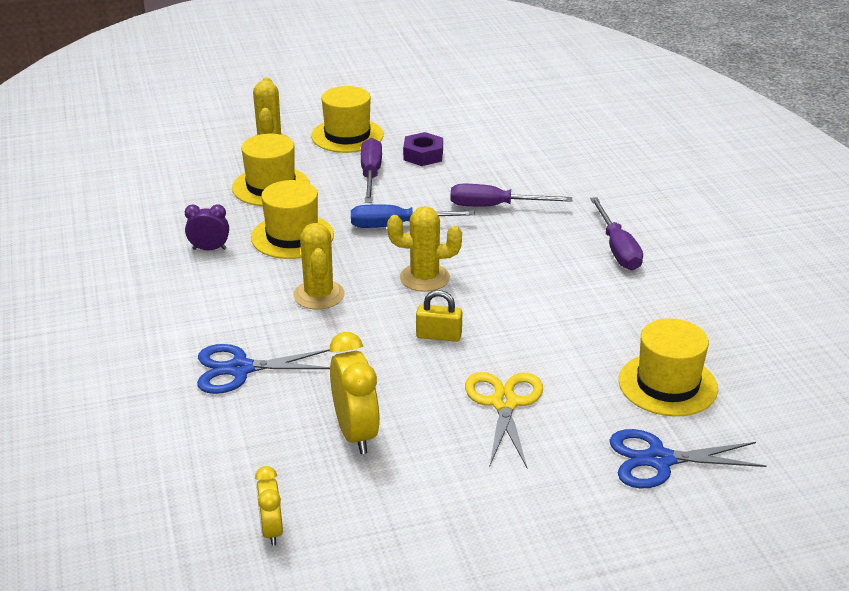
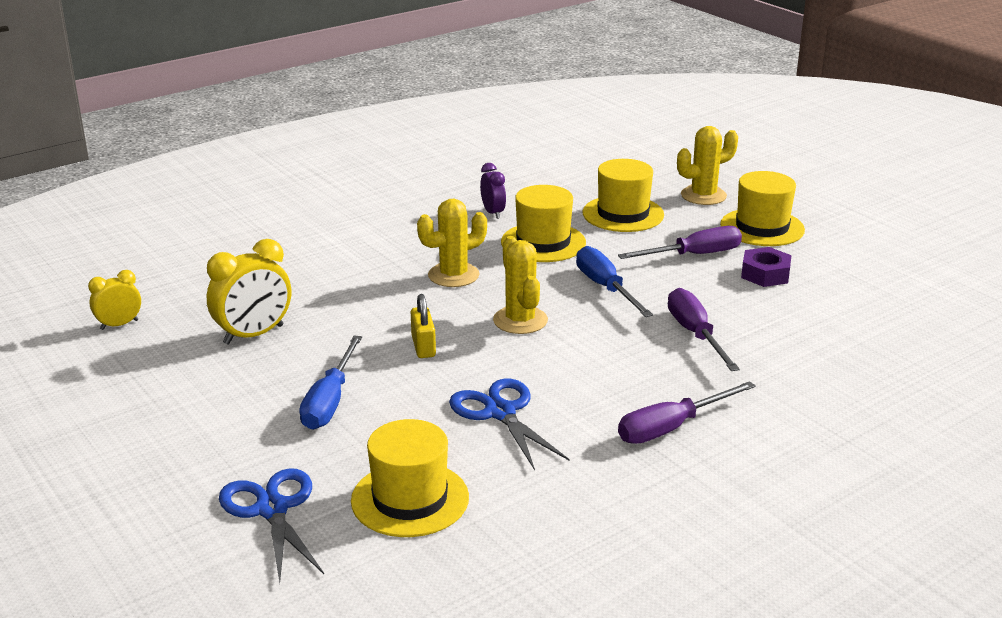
camera: 70 degrees right, 5 degrees down
(240, 369) = (322, 266): blue scissors -> blue scissors (500, 412)
(504, 403) = (330, 401): yellow scissors -> blue screwdriver

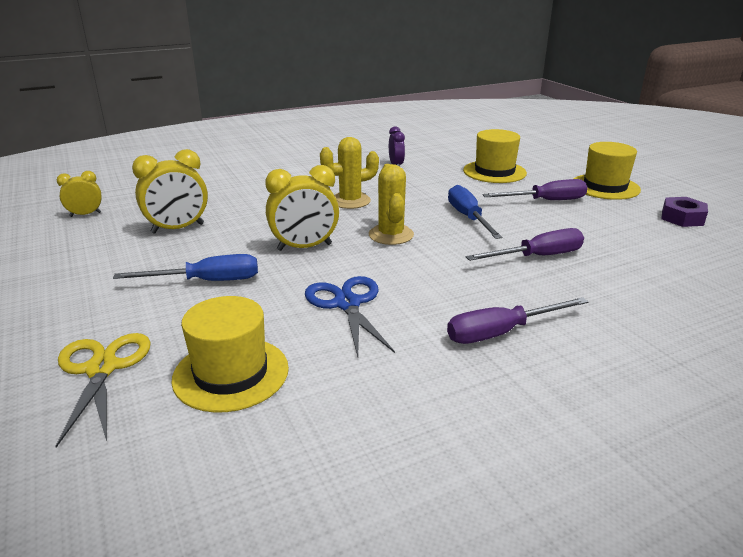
camera: 10 degrees right, 0 degrees up
(272, 509) = (102, 369): blue scissors -> yellow scissors
(330, 401) = (207, 281): blue screwdriver -> blue screwdriver turned 120 degrees counterclockwise
(423, 346) = (304, 247): yellow padlock -> yellow clock
(543, 242) = (427, 185): yellow hat -> none
(695, 334) = (538, 257): purple screwdriver -> purple screwdriver turned 75 degrees clockwise
(703, 196) = (559, 164): yellow cactus -> none
(765, 274) = (605, 218): purple nut -> purple nut (682, 218)

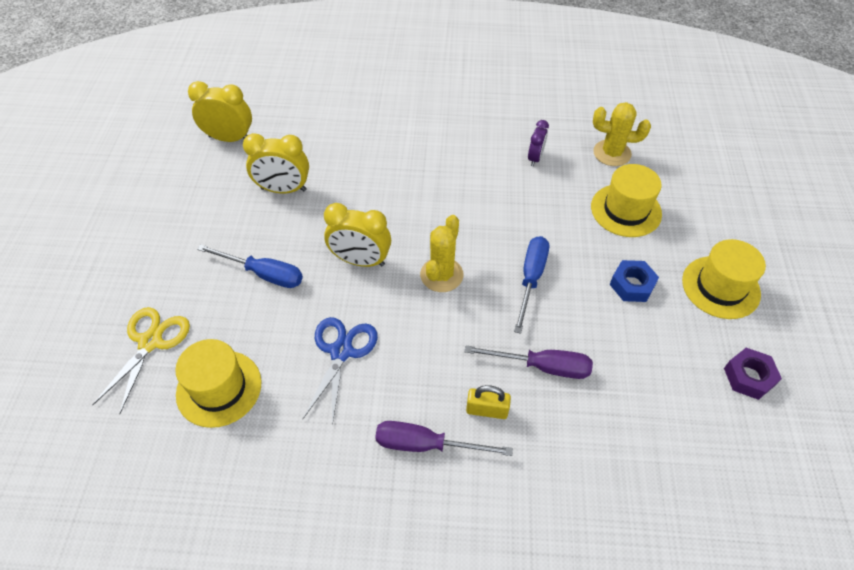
camera: 30 degrees right, 25 degrees up
(85, 214) = (229, 138): yellow clock -> yellow clock, size x1.68
(350, 201) = (446, 205): yellow cactus -> yellow cactus (612, 153)
(526, 293) = (487, 410): none -> yellow padlock
(546, 201) = (632, 285): purple screwdriver -> blue nut

